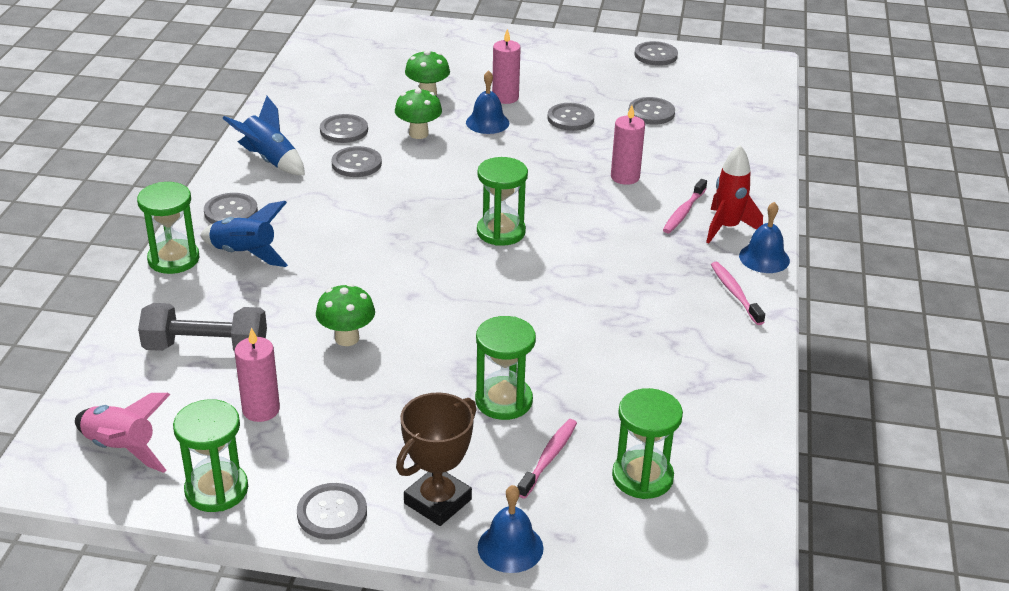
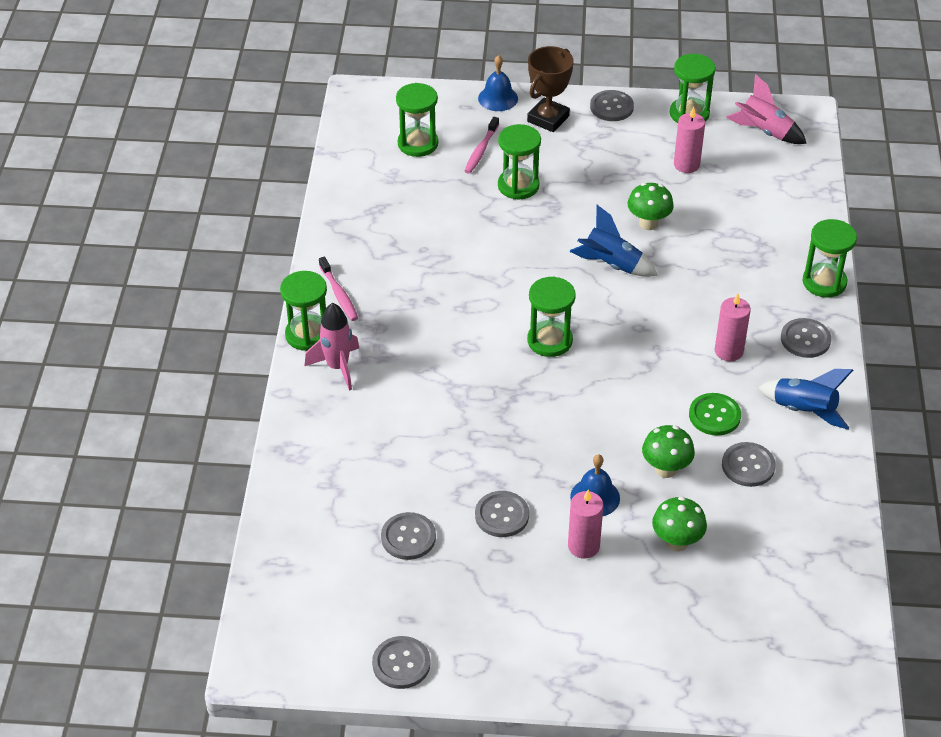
camera: 175 degrees right, 10 degrees up
(206, 348) = (750, 206): grey dumbbell -> none
(244, 254) = (767, 293): blue rocket -> blue rocket (611, 265)
(356, 163) = (714, 415): grey button -> green button
(625, 177) = (436, 425): pink candle -> pink candle (728, 351)
(684, 212) = (378, 383): pink toothbrush -> none
(727, 228) = (337, 367): red rocket -> pink rocket
(764, 258) = (308, 334): blue bell -> green hourglass

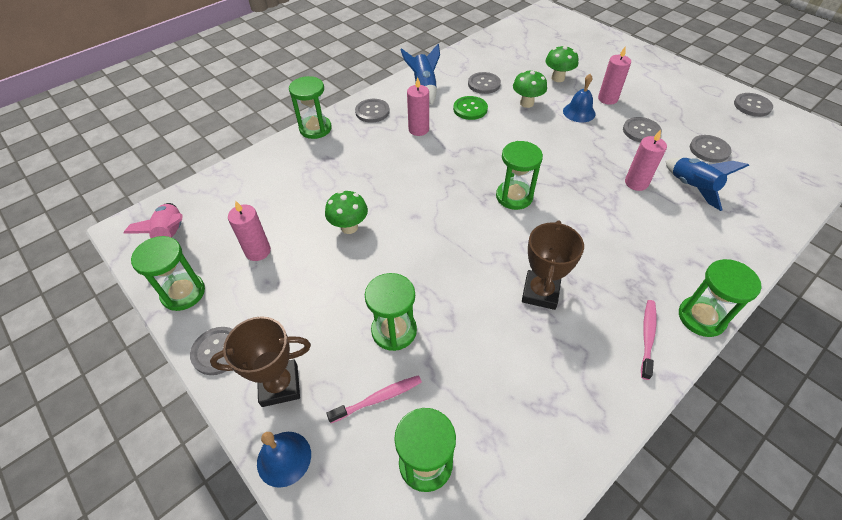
camera: 135 degrees left, 5 degrees up
(337, 367) = (691, 274): pink rocket -> none
(444, 274) = (540, 292): none -> brown trophy
(452, 434) = (636, 183): none -> pink candle
(611, 265) = (413, 217): blue rocket -> blue rocket (692, 188)

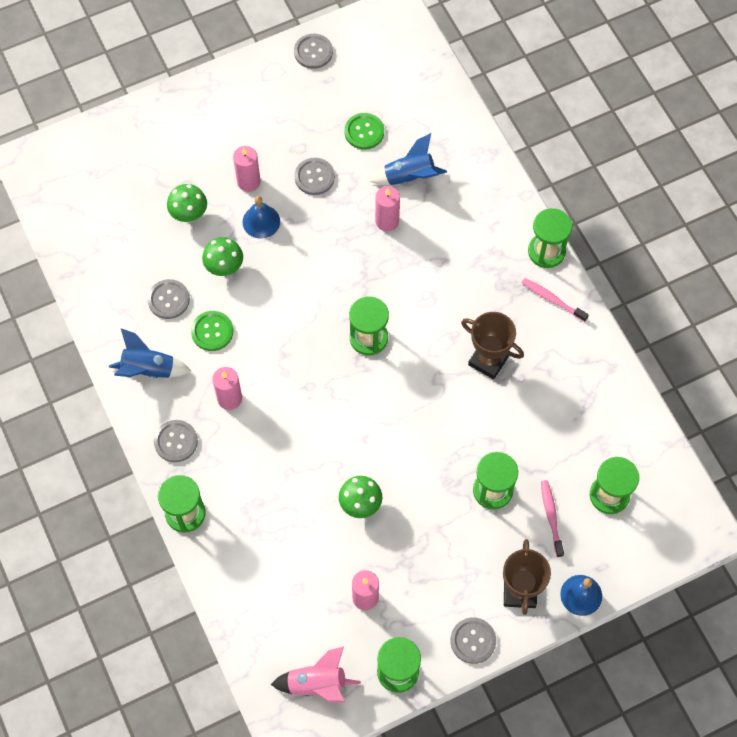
camera: 75 degrees left, 15 degrees up
(709, 150) = (364, 132): grey button -> green button

